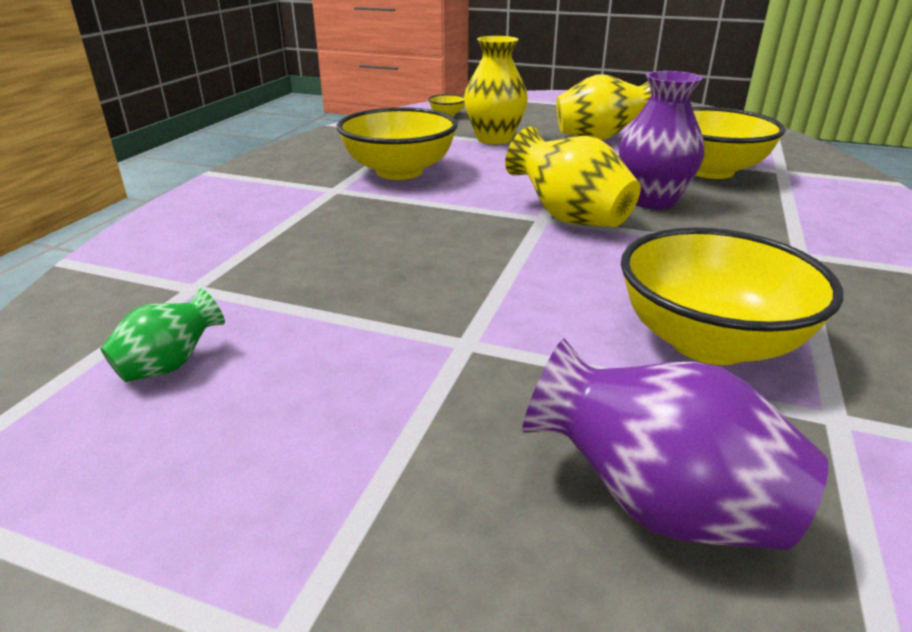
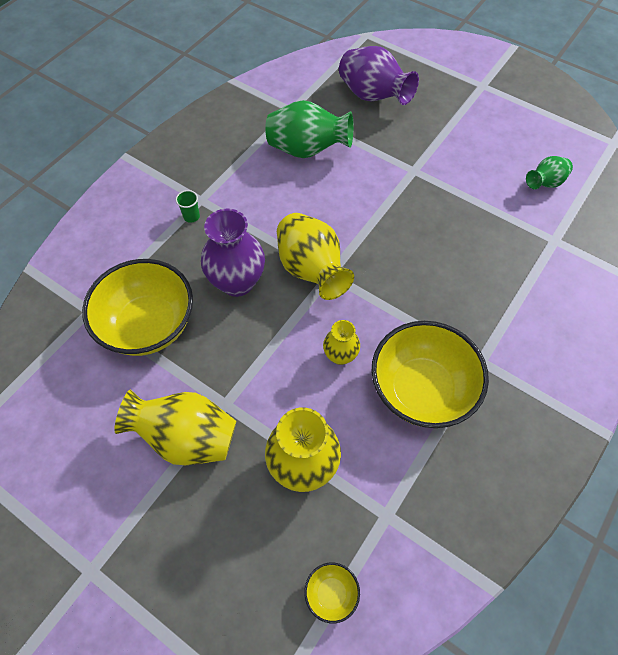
camera: 165 degrees left, 30 degrees up
(493, 177) = (340, 355): none -> yellow vase
(709, 342) = (307, 150): yellow bowl -> green vase
(786, 237) = (191, 216): none -> green cup

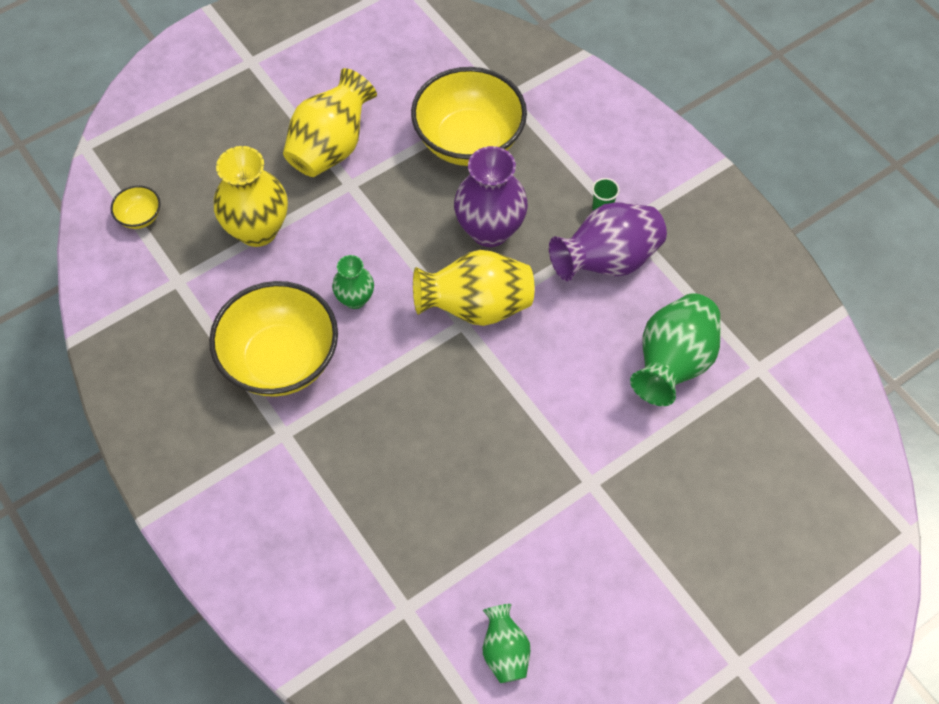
camera: 110 degrees right, 0 degrees up
(340, 355) = (355, 299): yellow vase -> green vase
(373, 96) = (757, 487): purple vase -> purple vase (607, 261)

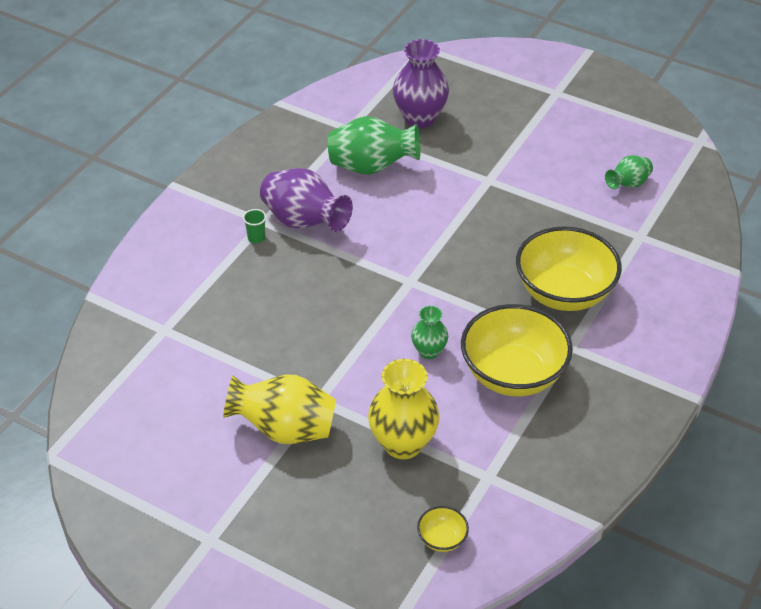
camera: 115 degrees left, 15 degrees down
(469, 141) = (228, 338): yellow bowl -> yellow bowl (564, 293)
(476, 307) = (390, 279): yellow vase -> none
(490, 230) = (314, 294): purple vase -> purple vase (420, 118)

